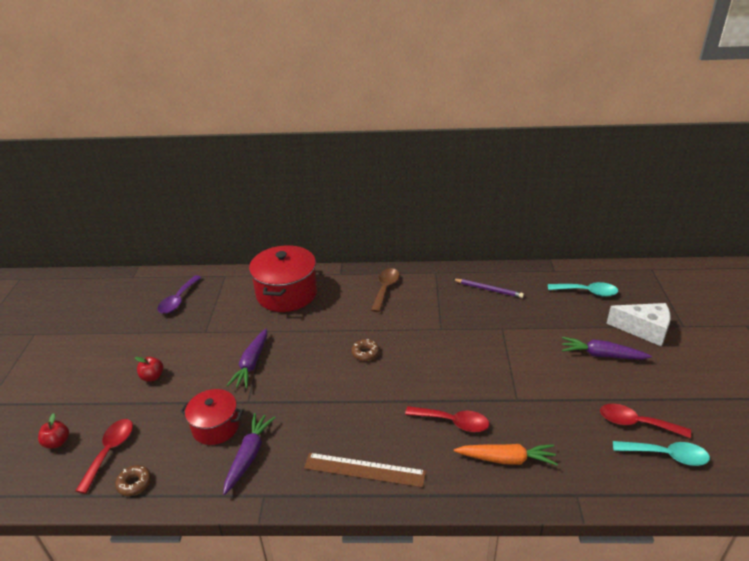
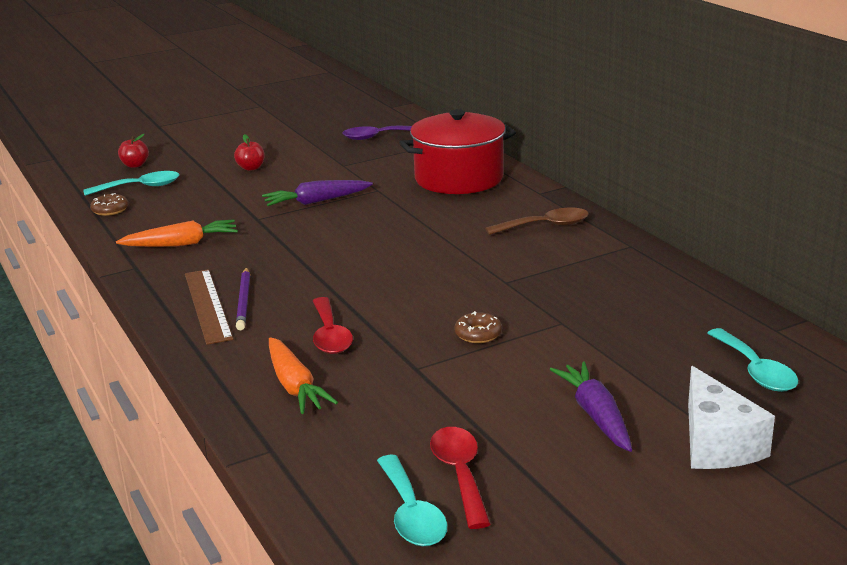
camera: 60 degrees right, 10 degrees down
(110, 451) = (140, 187): red spoon -> turquoise spoon
(216, 426) = (208, 217): red pot -> none
(249, 456) = (181, 244): purple carrot -> orange carrot
(365, 353) = (401, 251): brown donut -> brown donut (478, 334)
(488, 289) = (643, 291): purple pencil -> purple pencil (244, 301)

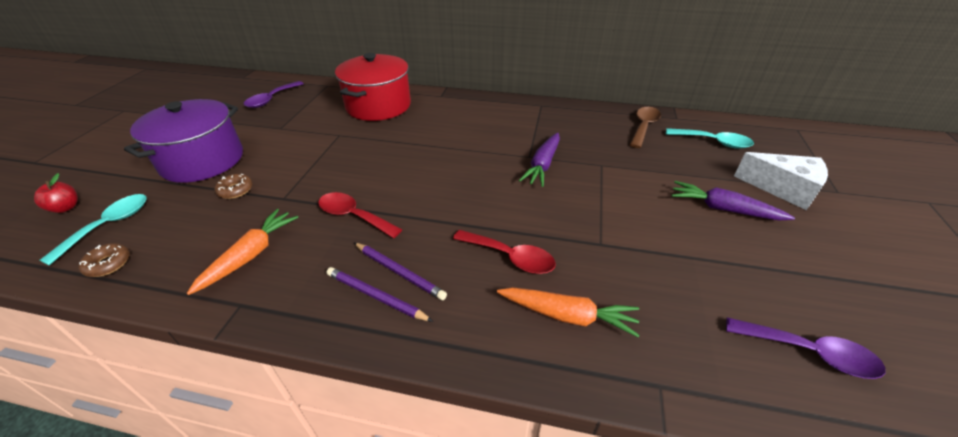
camera: 50 degrees left, 15 degrees up
(207, 305) = (376, 296): brown ruler -> purple pencil
(251, 168) = (202, 160): red apple -> purple pot
(316, 201) = (308, 162): purple carrot -> purple carrot (542, 165)
(411, 514) = (809, 352): turquoise spoon -> purple spoon
(460, 474) = (764, 299): red spoon -> red spoon (353, 216)
(478, 334) = (582, 197): brown donut -> brown donut (235, 190)
(545, 226) = (481, 113): brown spoon -> brown spoon (643, 127)

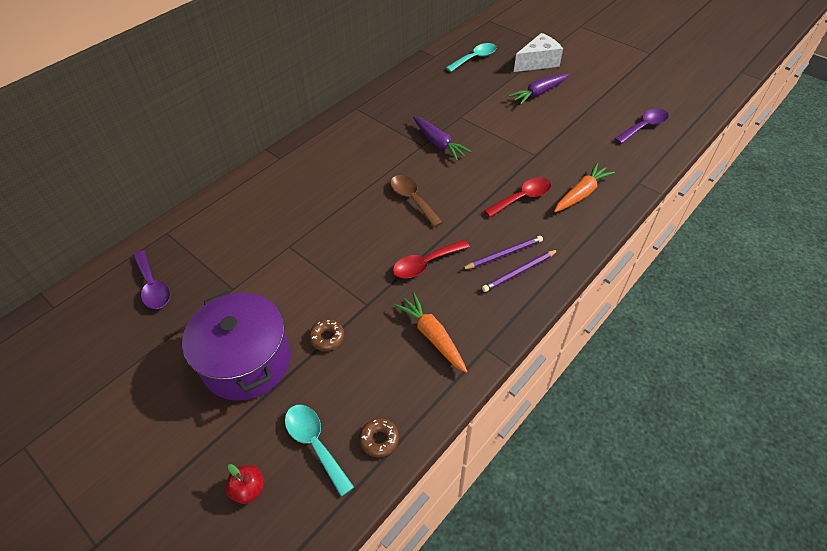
camera: 60 degrees left, 10 degrees up
(378, 106) = (257, 205): red pot -> none
(643, 127) = (432, 75): brown spoon -> brown spoon (412, 199)

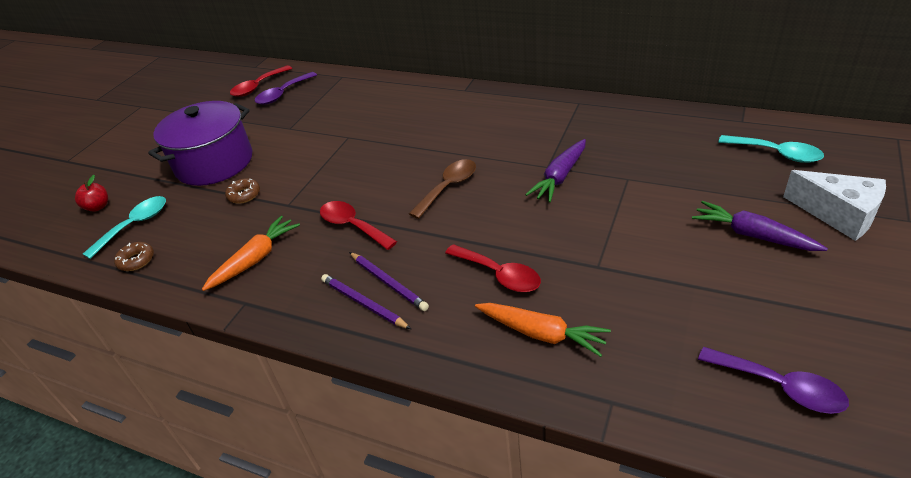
camera: 75 degrees right, 10 degrees down
(110, 308) = (258, 87): none -> red spoon

